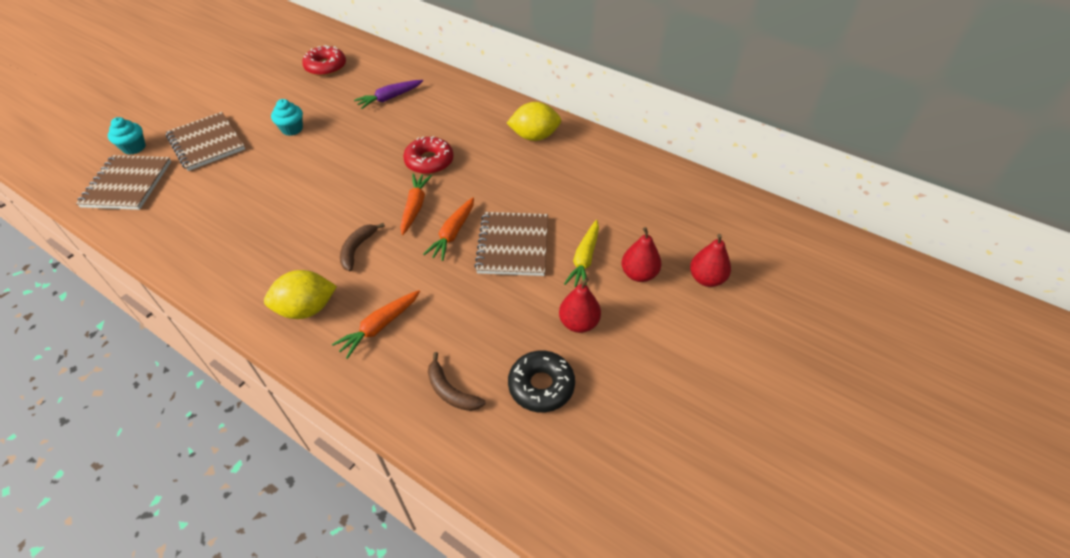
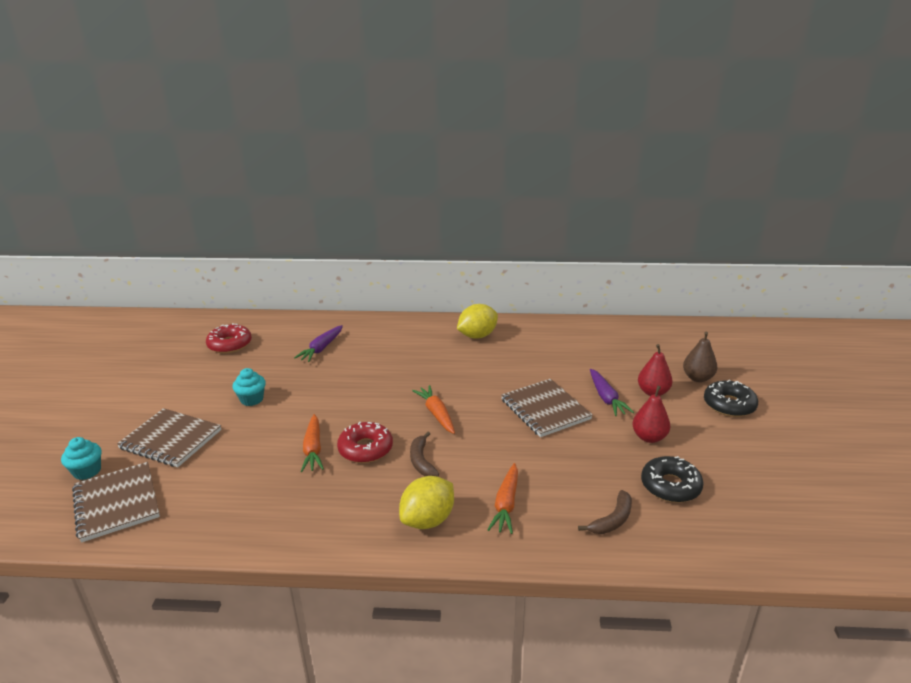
camera: 30 degrees left, 20 degrees down
(429, 161) = (411, 380): red donut -> red donut (365, 449)
(450, 391) = (612, 520): brown banana -> brown banana turned 60 degrees counterclockwise
(453, 233) = (489, 420): orange carrot -> orange carrot (313, 449)
(584, 259) = (606, 398): yellow carrot -> purple carrot
(705, 326) = (729, 405): none -> black donut
(706, 279) = (697, 378): red pear -> brown pear

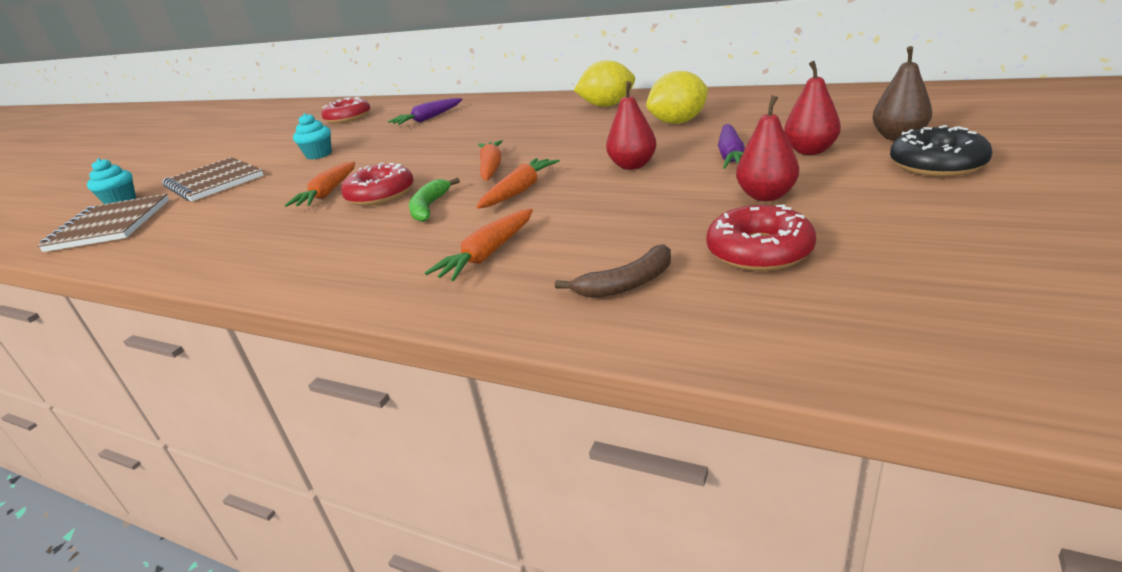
camera: 25 degrees right, 0 degrees up
(421, 461) = (429, 207): brown banana -> green banana
(428, 520) = (375, 262): yellow lemon -> yellow lemon (678, 122)
(480, 439) = (520, 191): none -> orange carrot
(545, 409) = (632, 166): brown notebook -> red pear
(670, 486) = (759, 251): black donut -> red donut

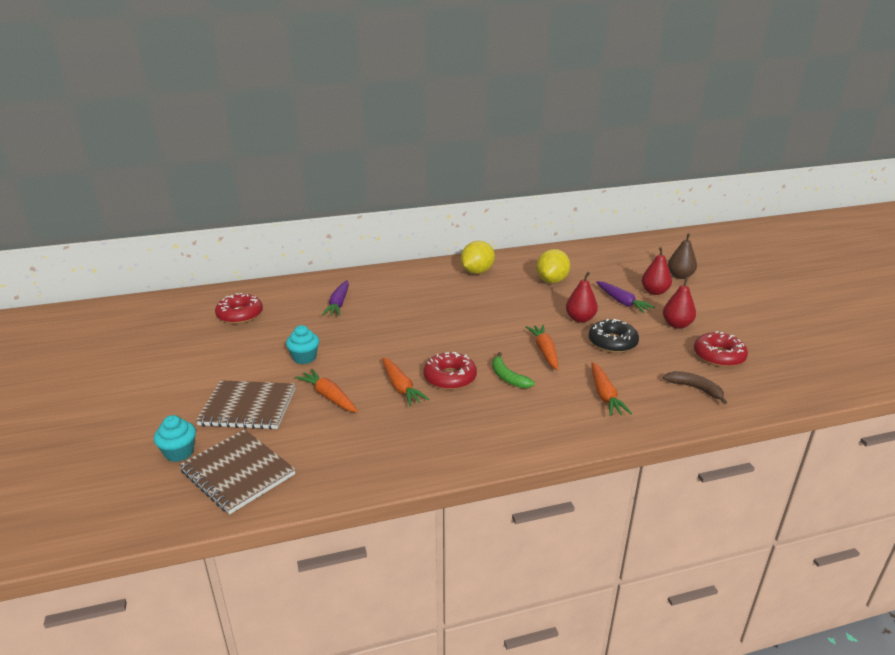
camera: 45 degrees left, 0 degrees up
(491, 168) = (491, 339): orange carrot -> orange carrot (329, 397)
(626, 284) = (695, 389): brown banana -> brown banana turned 75 degrees counterclockwise
(937, 164) = (717, 291): black donut -> black donut (612, 342)

